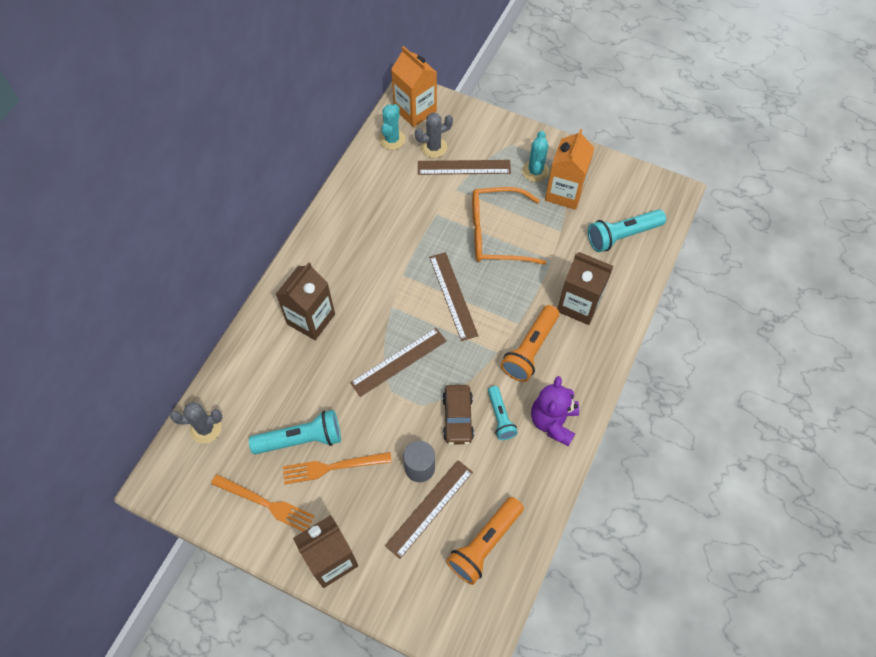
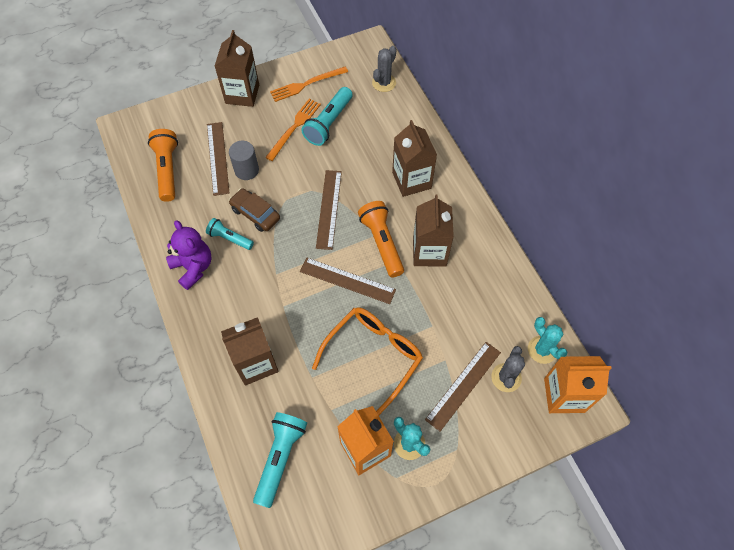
camera: 130 degrees right, 0 degrees up
(373, 257) = (429, 252): none -> brown carton
(530, 349) = (256, 297): orange flashlight -> orange flashlight (382, 243)

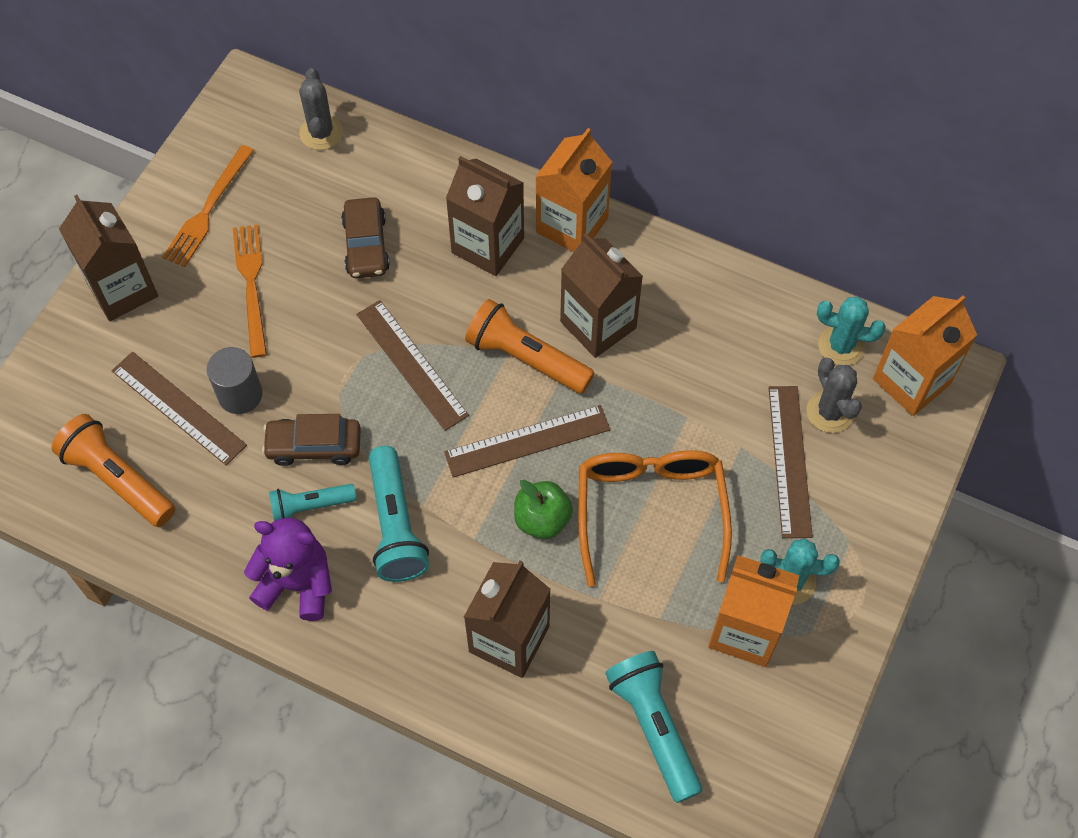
camera: 40 degrees left, 0 degrees up
(320, 321) = (542, 519): none -> green apple
(328, 123) = (296, 245): turquoise flashlight -> turquoise flashlight (395, 525)
(358, 144) = (366, 245): none -> brown car
(459, 198) = (572, 225): none -> orange carton

